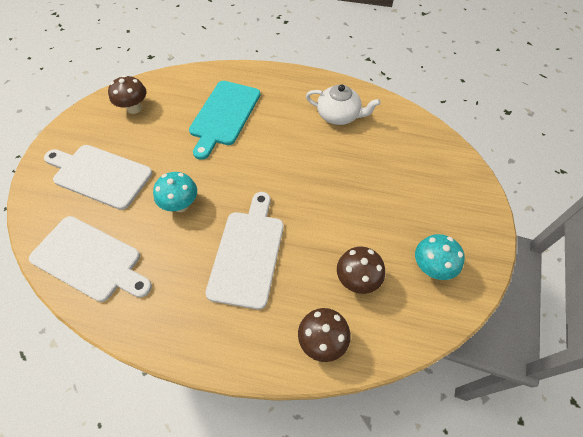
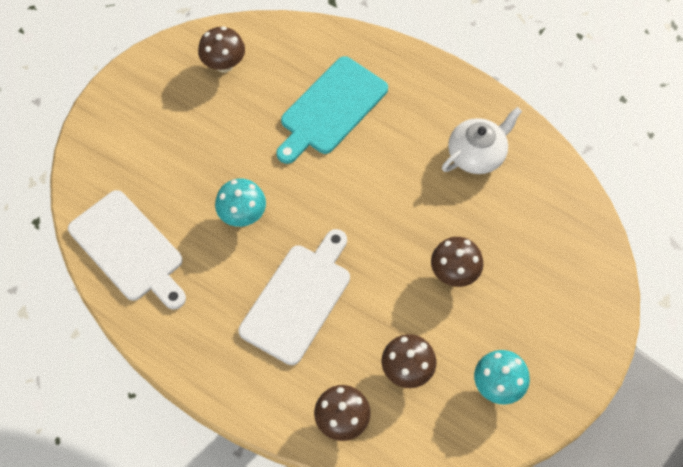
camera: 20 degrees right, 5 degrees up
(99, 175) = (162, 147): white cutting board -> none
(339, 115) = (477, 154): white teapot -> white teapot turned 75 degrees counterclockwise
(359, 196) = (454, 273): none -> brown mushroom

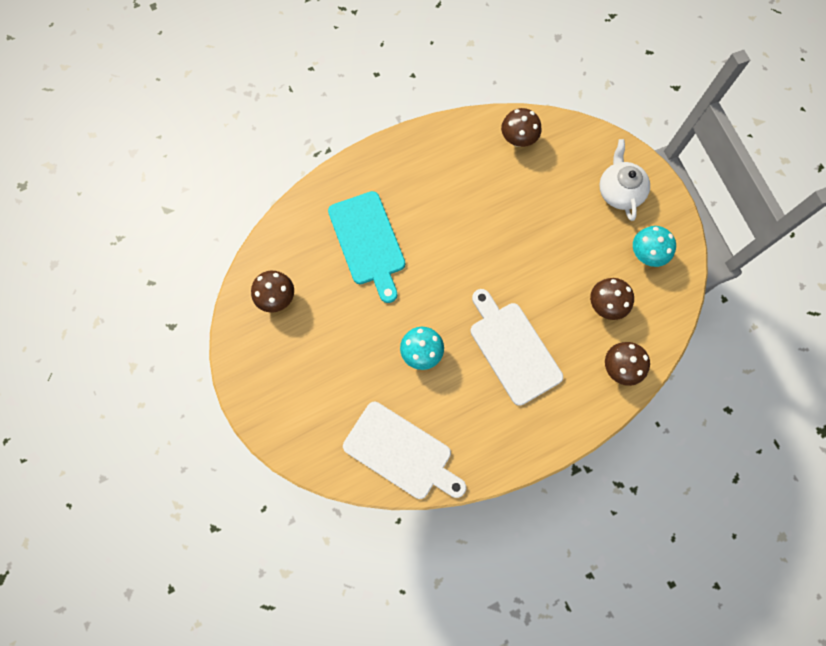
camera: 60 degrees left, 10 degrees up
(129, 249) = (401, 452): white cutting board -> white cutting board turned 45 degrees clockwise
(454, 273) = (550, 234): brown mushroom -> brown mushroom (518, 139)
(477, 154) = (467, 166): white teapot -> white teapot (619, 191)

